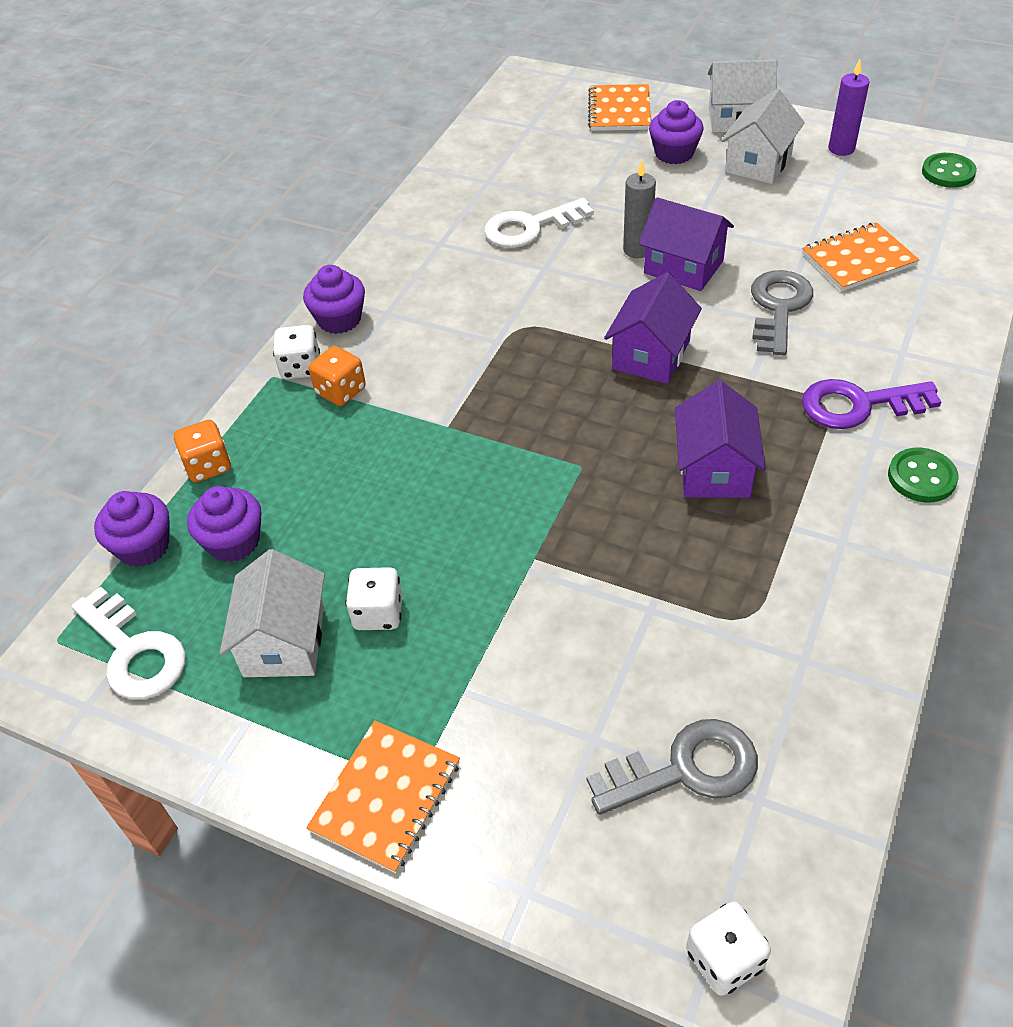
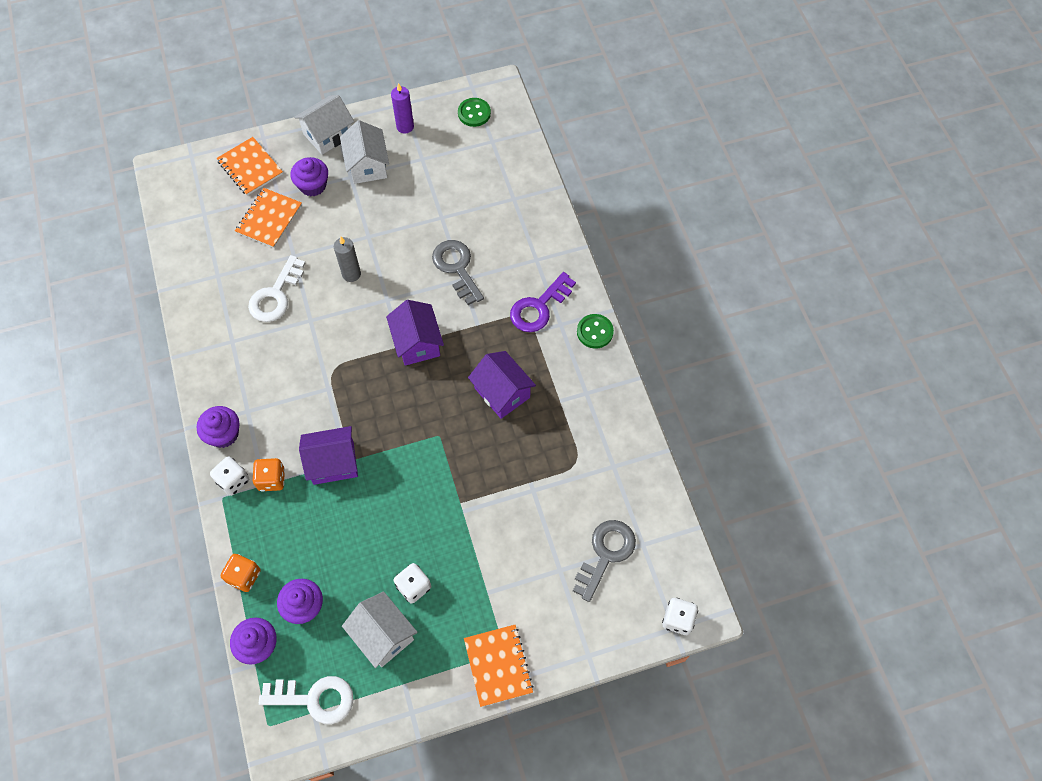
camera: 45 degrees left, 15 degrees up
(683, 267) = (386, 270): purple house -> purple house (333, 463)
(858, 259) = (472, 208): orange notebook -> orange notebook (269, 219)

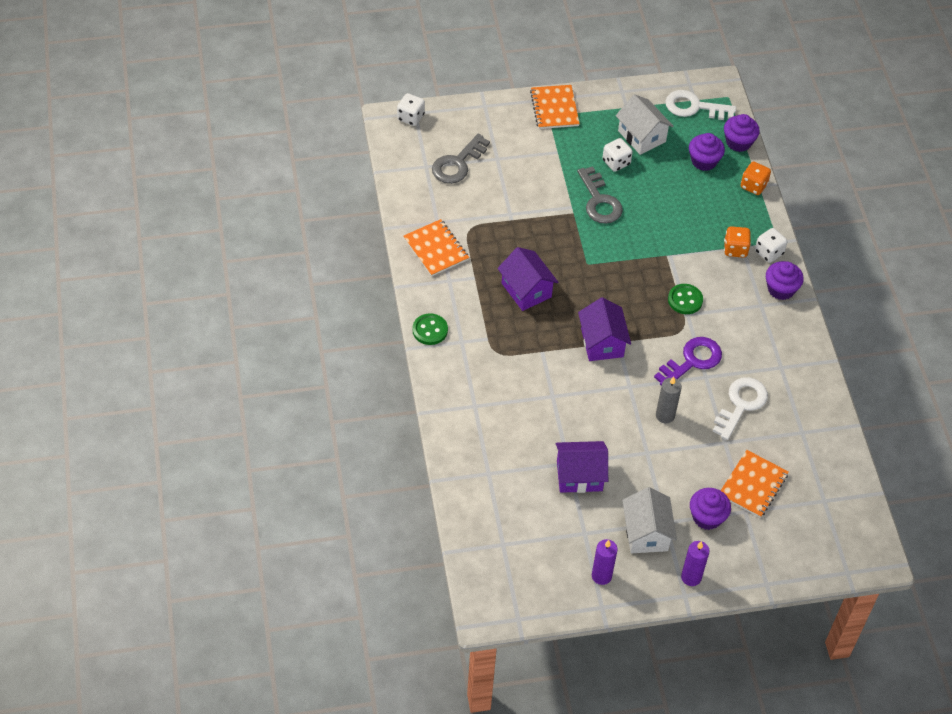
camera: 175 degrees left, 10 degrees down
(250, 167) = (778, 548): orange notebook -> orange notebook (436, 249)
(328, 135) = (691, 577): white house -> purple candle
(333, 463) = (681, 255): purple house -> purple house (579, 476)
(457, 268) = (557, 407): grey key -> grey key (599, 201)
(474, 113) = (519, 582): green button -> green button (685, 300)
(539, 307) = (480, 359): purple key -> purple key (692, 361)

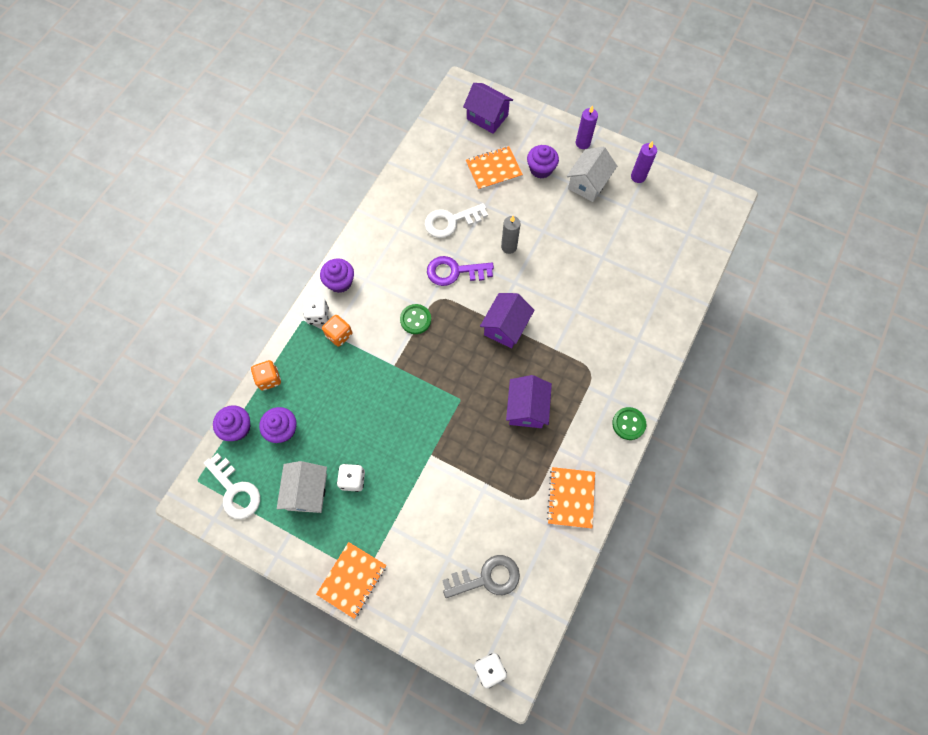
camera: 140 degrees left, 15 degrees up
(579, 476) = (602, 244): purple house -> purple house (487, 117)
(599, 201) = (400, 451): grey key -> none

